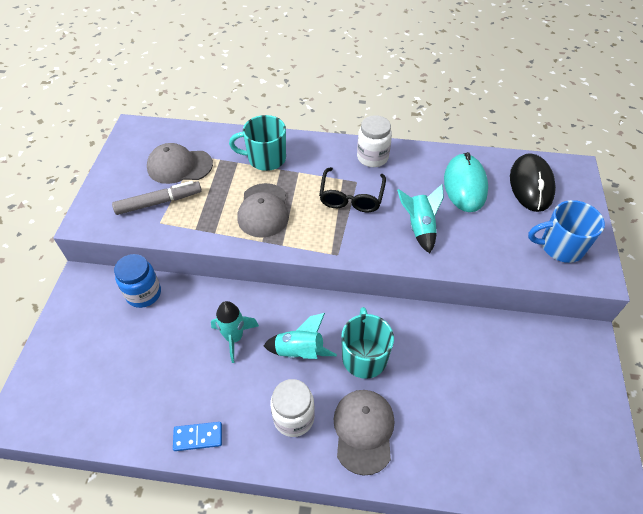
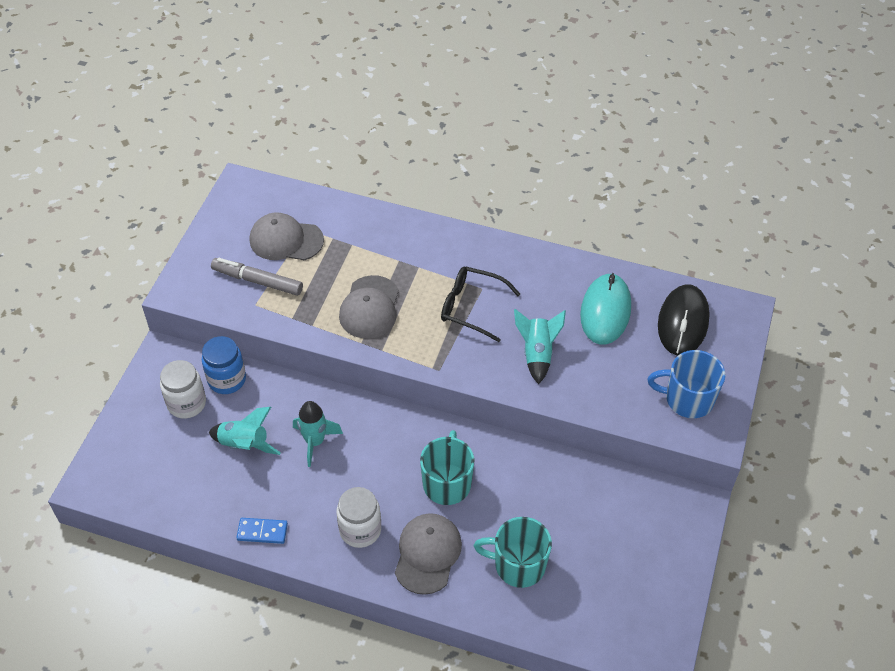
camera: 10 degrees right, 0 degrees up
(159, 202) = (257, 281): grey marker -> grey marker turned 150 degrees counterclockwise
(265, 159) = (384, 245): turquoise mug -> turquoise mug (518, 565)
(299, 352) = (380, 467): turquoise rocket -> turquoise rocket (244, 444)
(351, 197) = (471, 307): black glasses -> black glasses turned 90 degrees clockwise
(372, 157) = (508, 261): white jar -> white jar (186, 403)

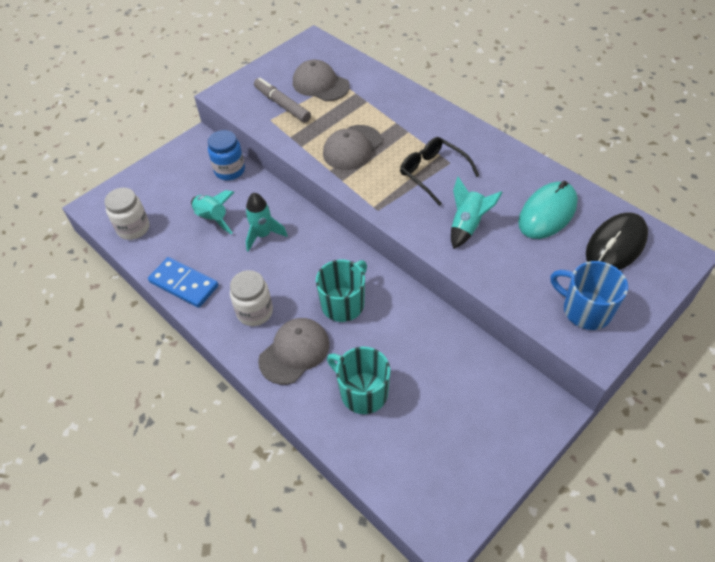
camera: 30 degrees right, 0 degrees up
(186, 403) = (192, 177): white jar -> white jar (133, 228)
(262, 531) = (184, 284): blue domino -> blue domino, size x1.62

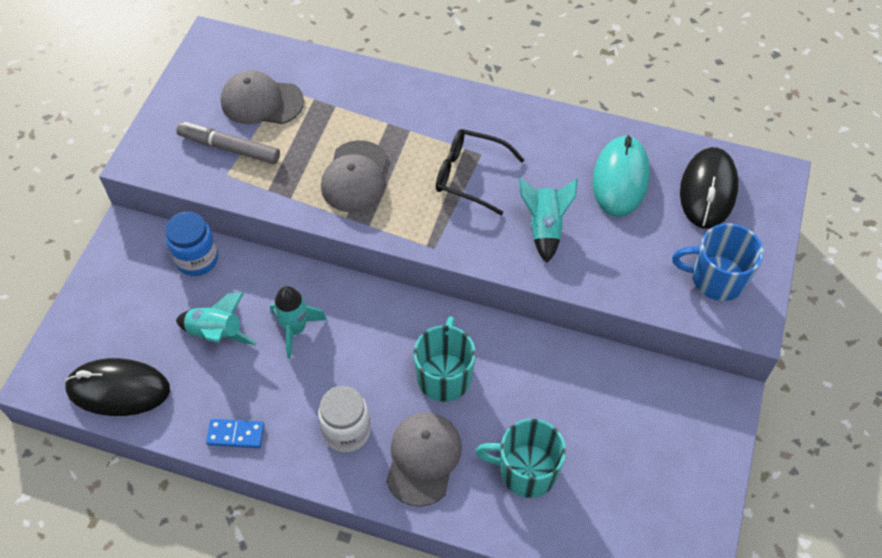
camera: 30 degrees left, 5 degrees up
(133, 228) = (118, 389): white jar -> black mouse
(184, 284) = (236, 434): blue domino -> blue domino, size x0.62

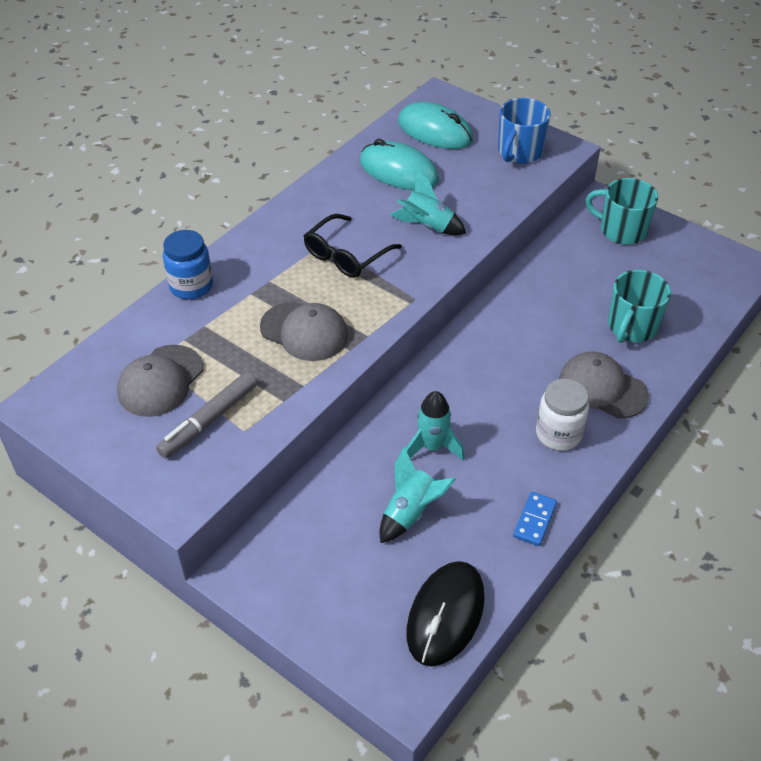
camera: 70 degrees left, 10 degrees down
(197, 259) = (308, 511): blue jar -> blue jar (191, 286)
(444, 375) = (524, 353): turquoise mug -> turquoise mug (621, 230)
(708, 190) = (435, 131): black mouse -> turquoise mouse

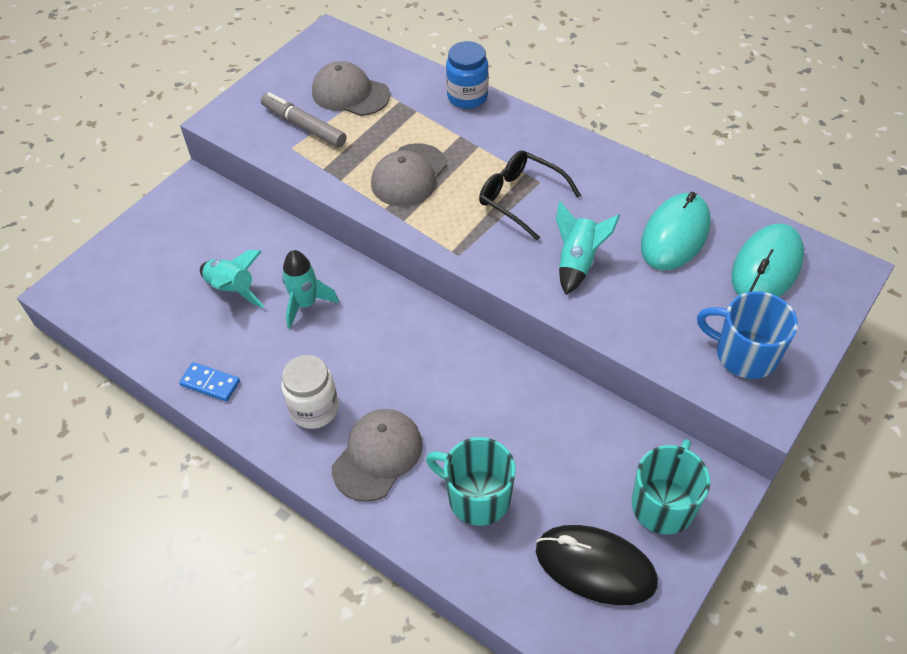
camera: 90 degrees right, 5 degrees up
(445, 615) = (125, 315): black mouse -> black mouse (595, 566)

